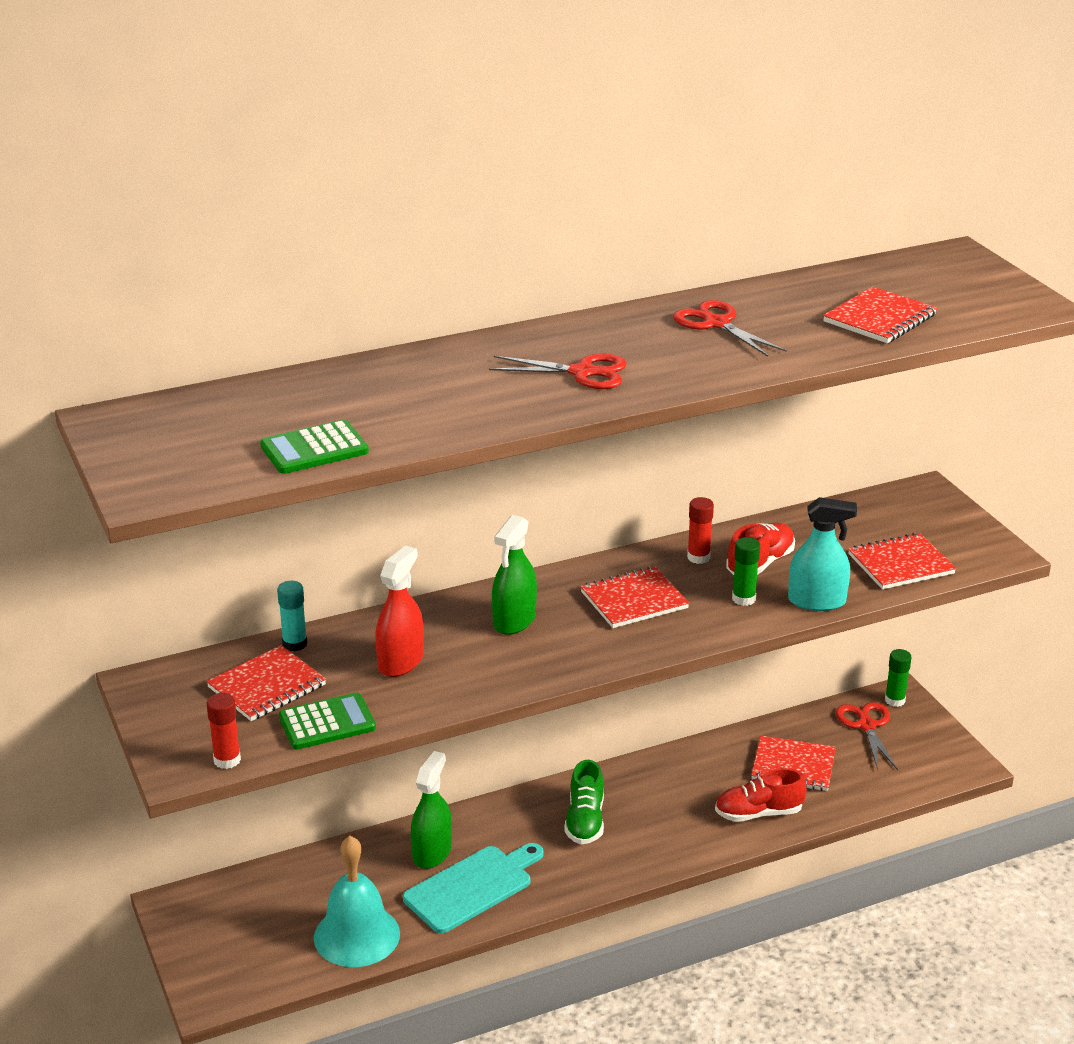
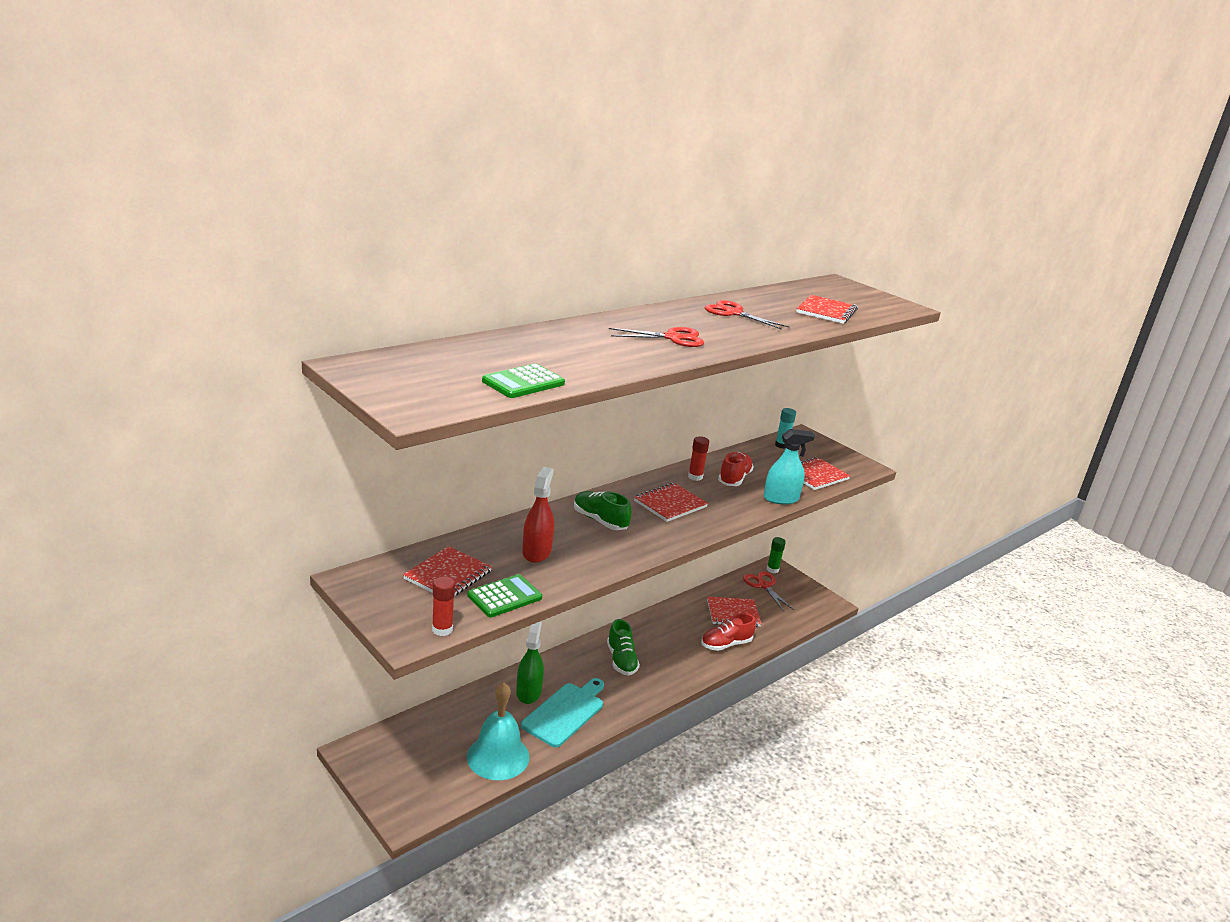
camera: 20 degrees left, 5 degrees down
(294, 644) = (455, 545): turquoise glue stick -> turquoise glue stick (781, 445)
(514, 620) = (600, 521): green spray bottle -> green shoe
(743, 599) = (737, 500): green glue stick -> none

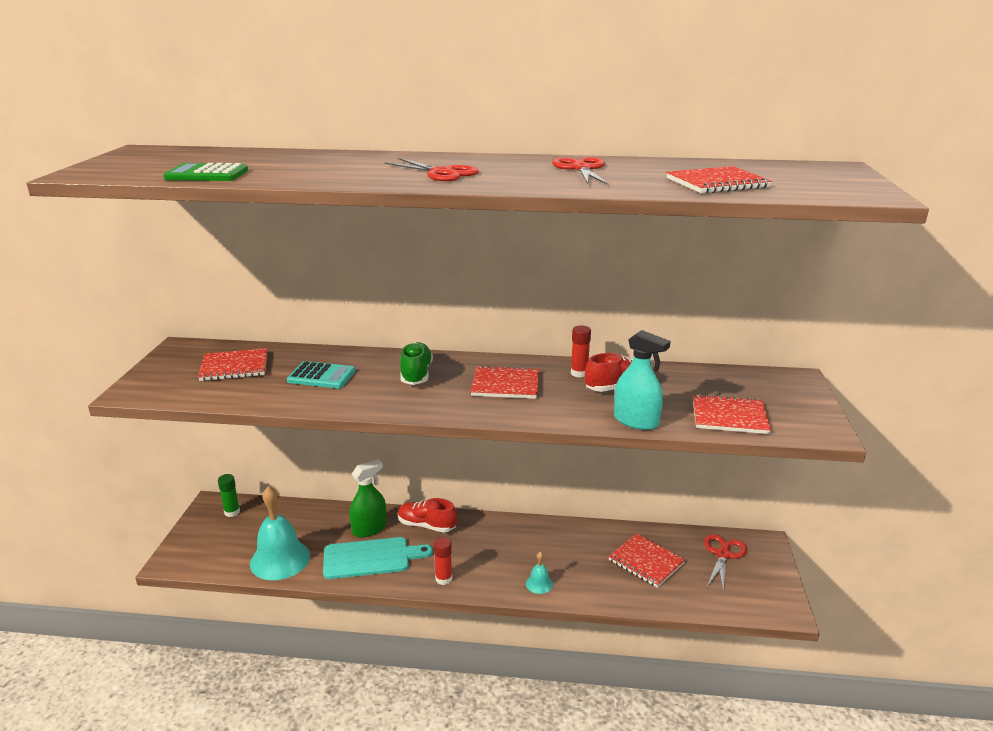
camera: 50 degrees right, 0 degrees up
(442, 629) = (158, 396): red glue stick -> red glue stick (443, 579)
(504, 597) = (236, 394): green calculator -> none
(536, 552) = (321, 376): red spray bottle -> turquoise calculator
(621, 660) = (476, 545): green shoe -> none
(697, 663) = (539, 584): none -> turquoise bell
(726, 644) = (594, 584): red shoe -> red shoe (426, 525)
(772, 569) = (758, 545): green glue stick -> green glue stick (232, 512)
(781, 445) = (744, 379): turquoise glue stick -> none

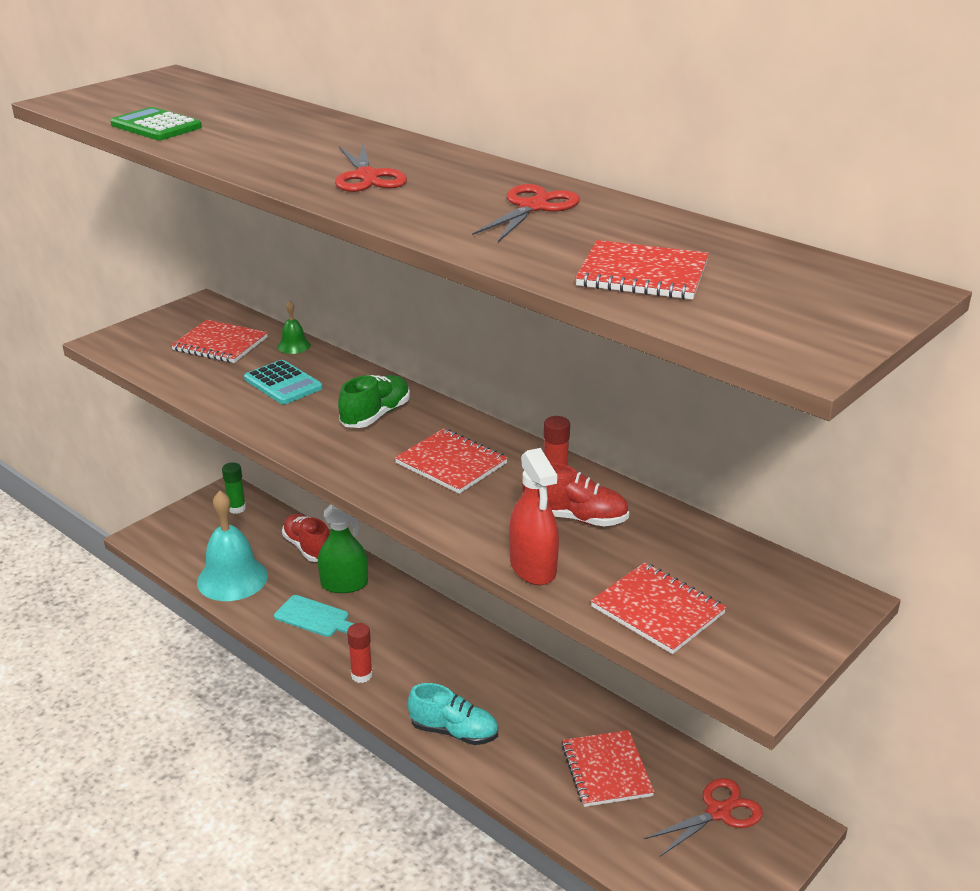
camera: 35 degrees right, 5 degrees up
(295, 352) = (294, 346): none -> green bell
(371, 558) = (314, 617): turquoise cutting board -> turquoise cutting board, size x0.66
(426, 525) = (404, 608): red shoe -> red shoe (308, 548)
(539, 584) = (454, 731): turquoise bell -> turquoise shoe
(636, 421) = (533, 567): turquoise spray bottle -> red spray bottle

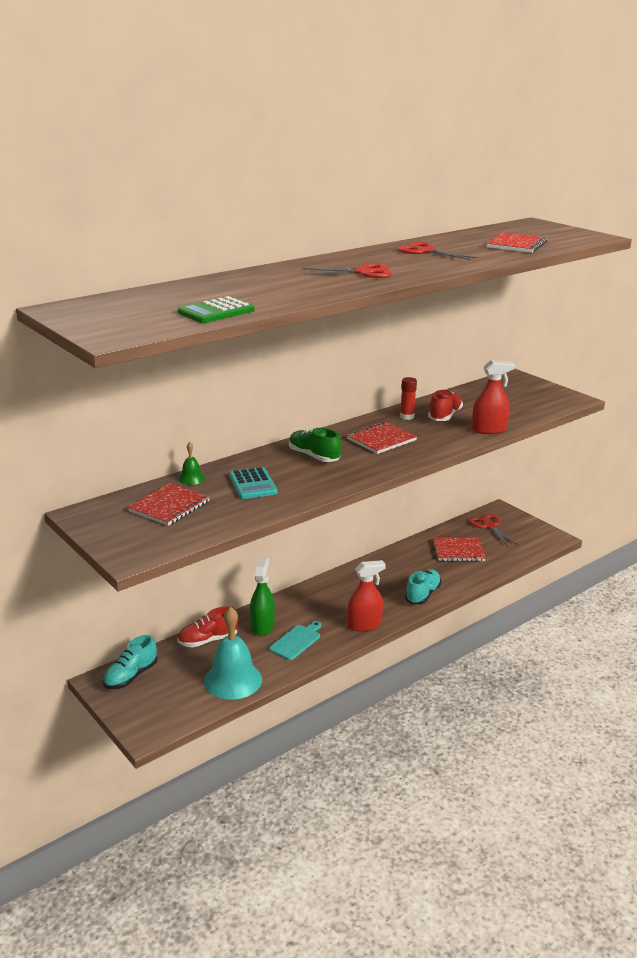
camera: 80 degrees left, 5 degrees down
(236, 508) = (131, 676): green glue stick -> turquoise shoe
(283, 383) = (252, 484): turquoise calculator -> turquoise calculator turned 105 degrees clockwise
(361, 675) = (364, 625): red glue stick -> red spray bottle
(657, 610) = (524, 409): red notebook -> none

